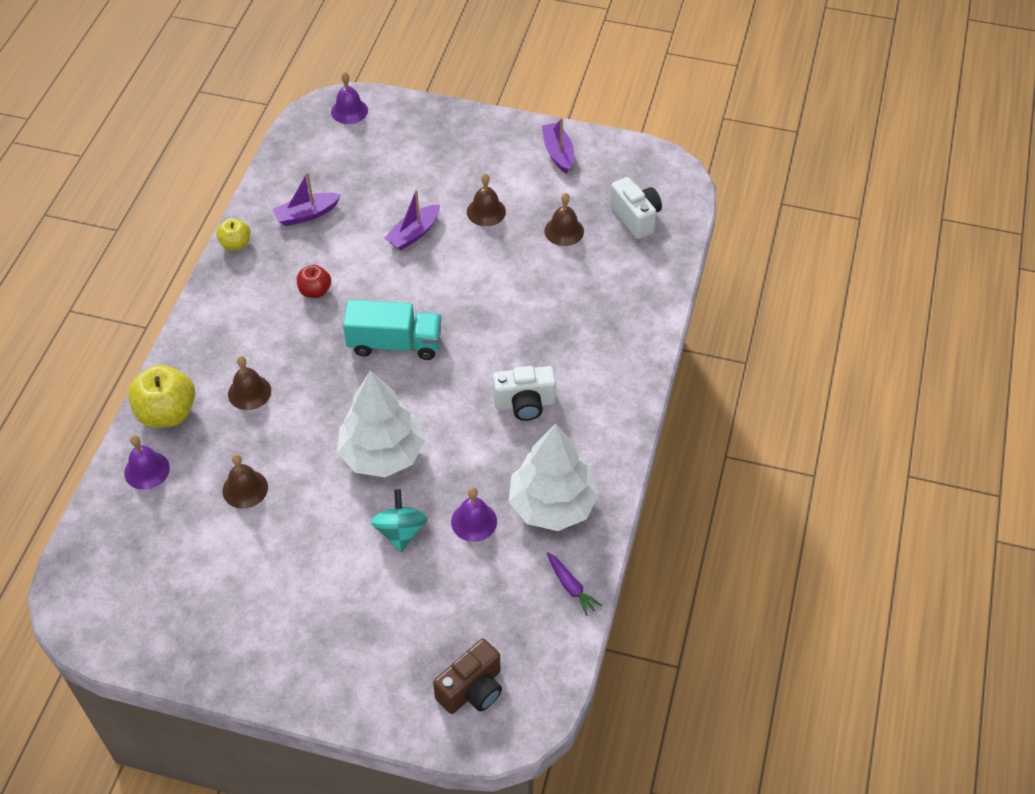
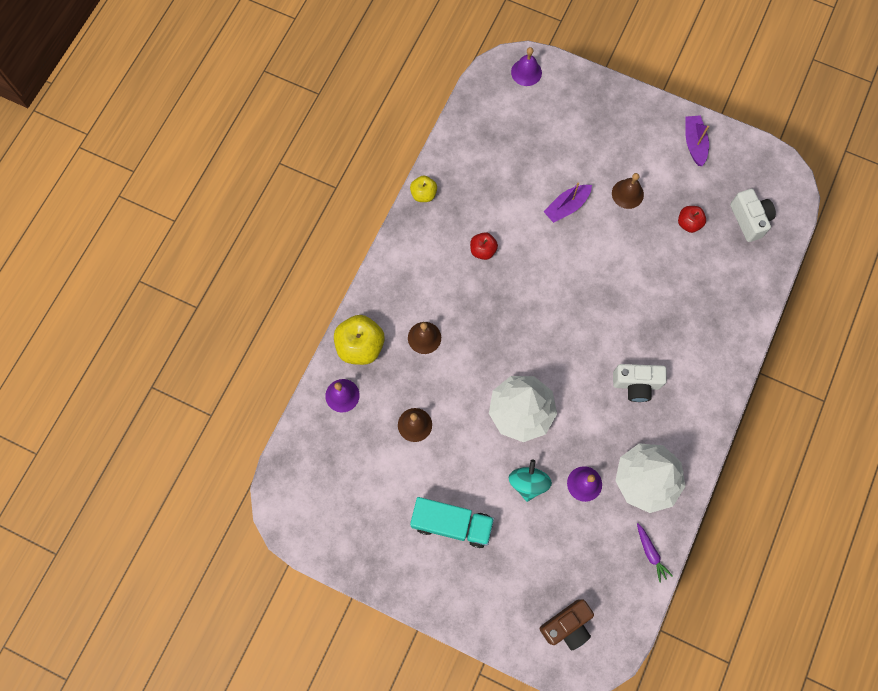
camera: 10 degrees right, 20 degrees up
(306, 214) = (482, 173): purple boat -> none
(395, 343) = (540, 311): turquoise truck -> turquoise truck (451, 524)
(564, 231) = (688, 223): brown bell -> red apple

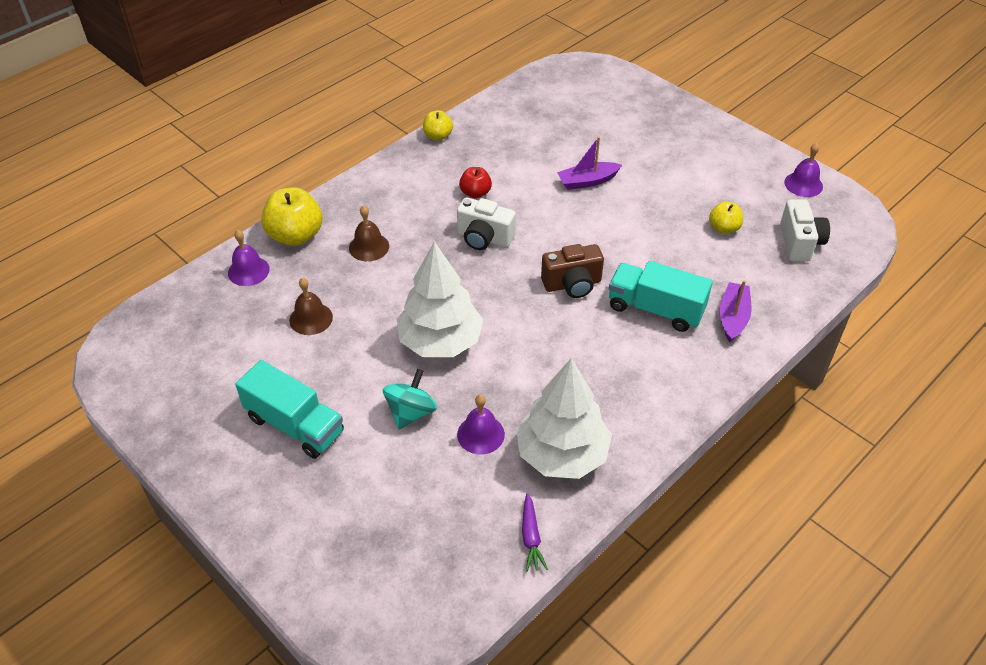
camera: 20 degrees right, 25 degrees down
(526, 72) = (596, 74): purple bell -> purple bell (803, 184)
(567, 625) = (376, 584): brown camera -> brown camera (572, 284)
(627, 194) = (662, 187): brown bell -> none
(636, 384) = (594, 355): white camera -> white camera (484, 238)
(664, 325) = (655, 309): none -> turquoise truck
(688, 223) = (723, 228): red apple -> yellow apple
(694, 143) = (757, 166): purple boat -> purple boat (733, 317)

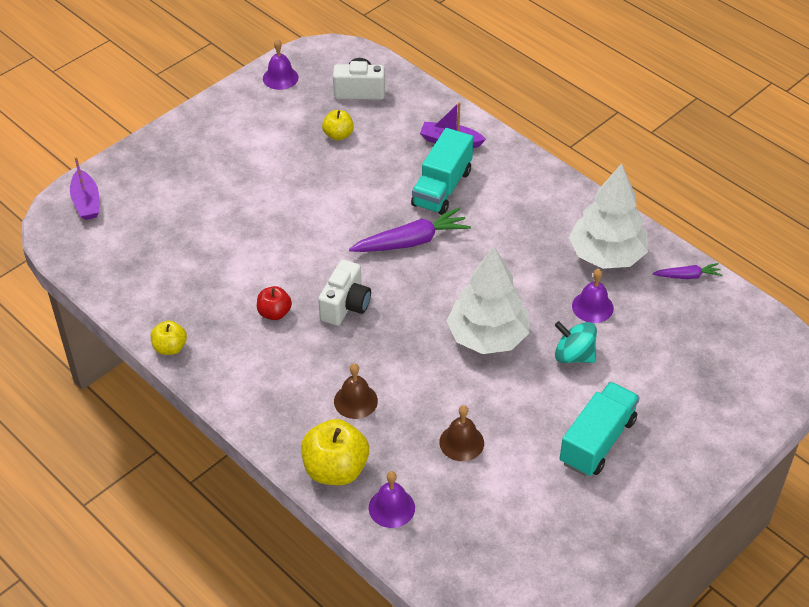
camera: 90 degrees left, 0 degrees up
(572, 284) = (411, 241): brown camera -> purple carrot
(587, 181) = (263, 224): purple boat -> purple boat (86, 202)

